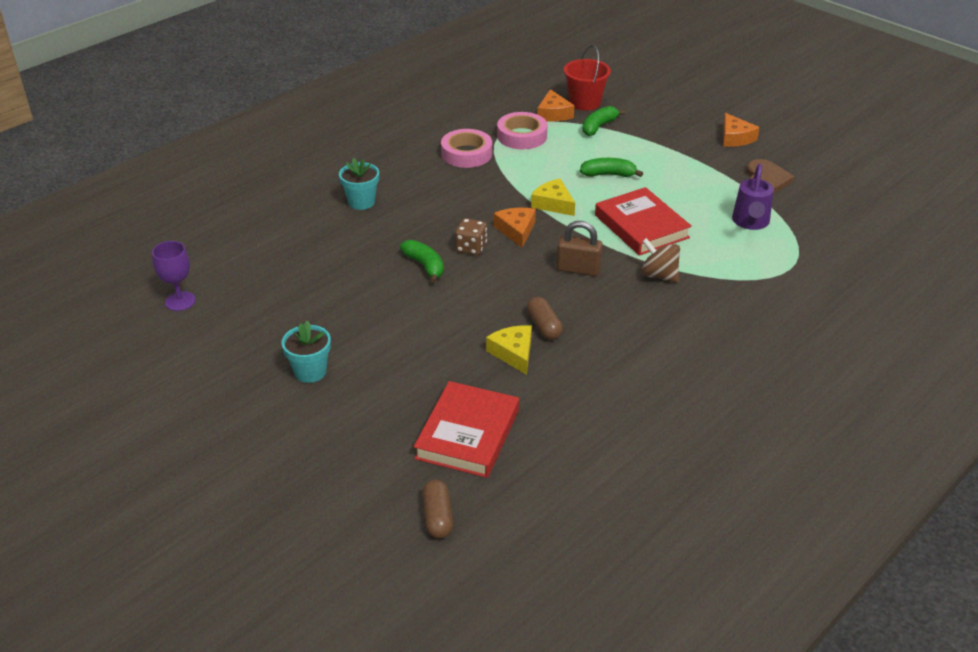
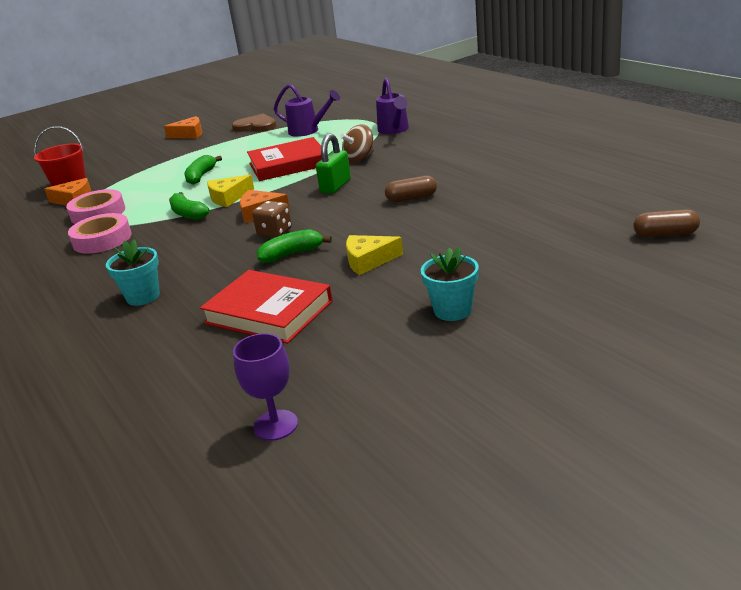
camera: 75 degrees left, 10 degrees down
(468, 434) = (555, 225): red book -> red book (269, 312)
(513, 353) = (445, 209): yellow cheese -> yellow cheese (368, 261)
(578, 269) = (335, 186): brown padlock -> green padlock
(598, 127) = (119, 181): green banana -> green banana (188, 214)
(757, 291) = (394, 130): none -> purple watering can

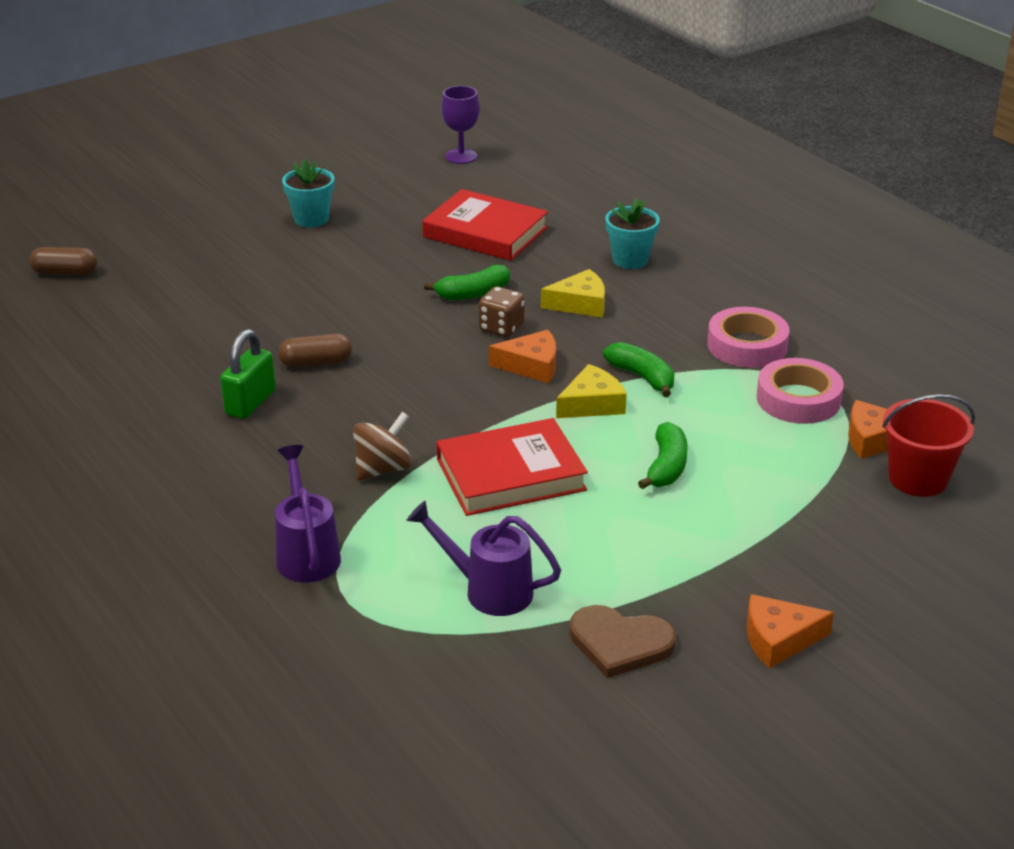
camera: 175 degrees right, 5 degrees up
(335, 186) = (423, 403): green padlock -> green padlock (250, 403)
(368, 261) = (383, 276): yellow cheese -> yellow cheese (580, 304)

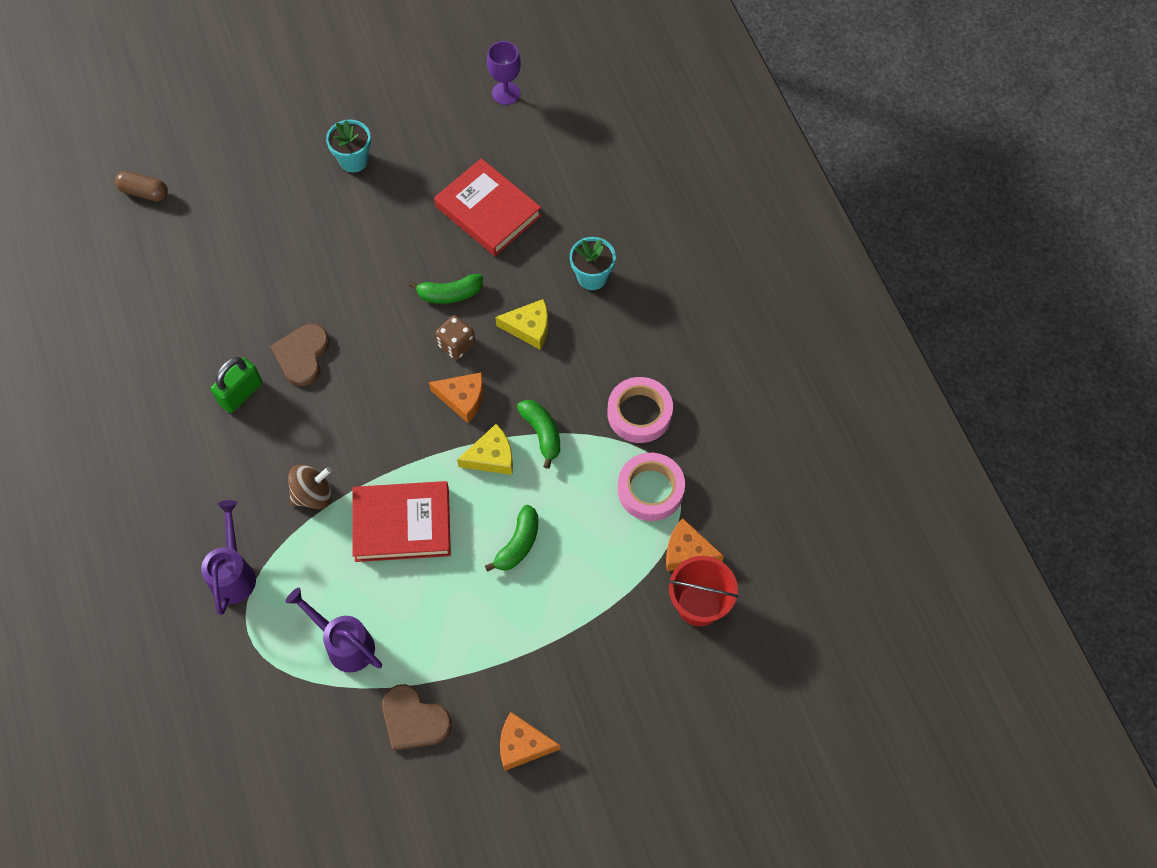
camera: 15 degrees right, 30 degrees up
(316, 362) = (302, 355): brown capsule -> brown heart

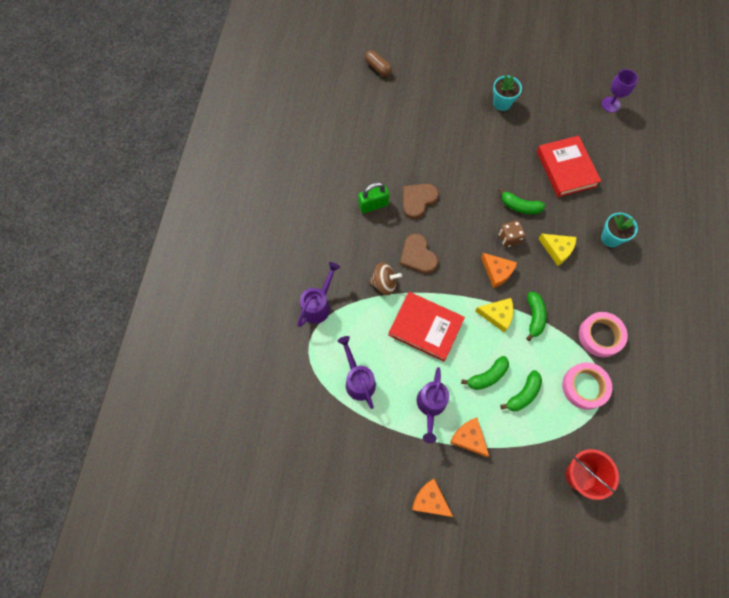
camera: 30 degrees right, 5 degrees up
(414, 720) = (375, 448): brown heart -> brown heart (418, 255)
(462, 624) = (430, 406): none -> purple watering can
(576, 542) = (523, 394): none -> green banana
(687, 551) = (589, 438): orange cheese -> orange cheese (469, 438)

